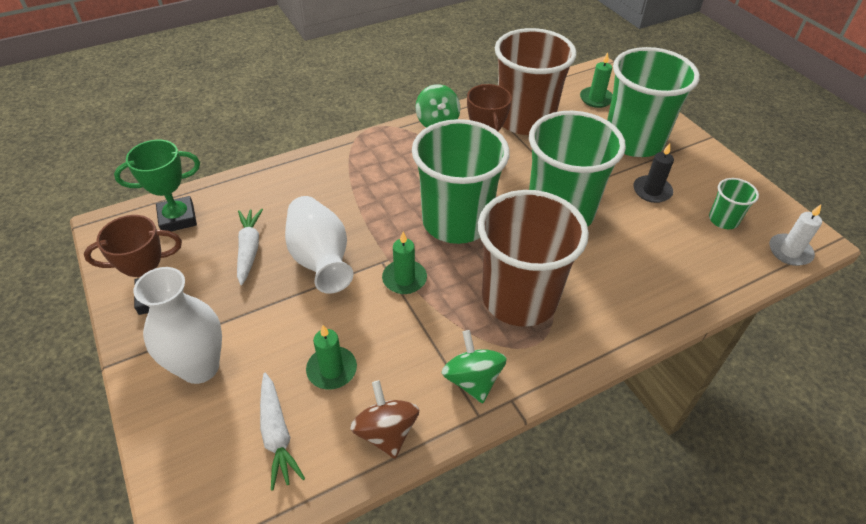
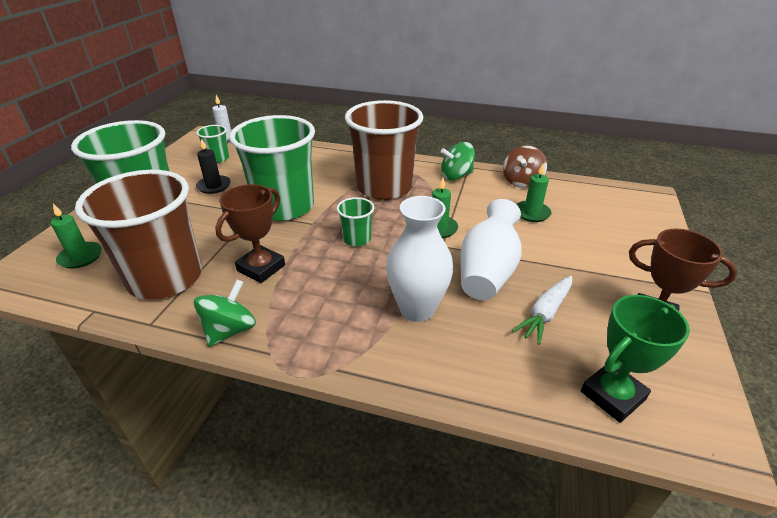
camera: 135 degrees left, 10 degrees down
(178, 218) = (612, 395): green trophy -> green trophy turned 60 degrees counterclockwise
(200, 367) = (625, 255): white vase -> white vase (417, 309)
(277, 434) = (584, 205): white carrot -> none
(456, 221) = (357, 239): green cup -> green cup, size x0.43
(472, 380) = (456, 176): green spinning top -> green spinning top turned 45 degrees clockwise

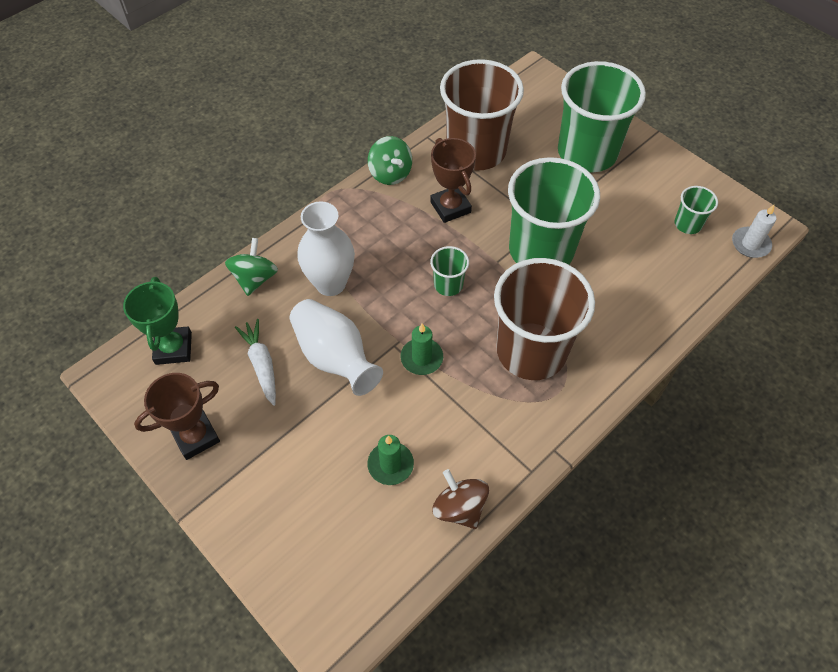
camera: 120 degrees right, 20 degrees up
(80, 257) = (538, 109): green candle -> none
(214, 186) = (618, 207): black candle -> none
(456, 176) = (516, 440): green spinning top -> green spinning top (255, 278)

